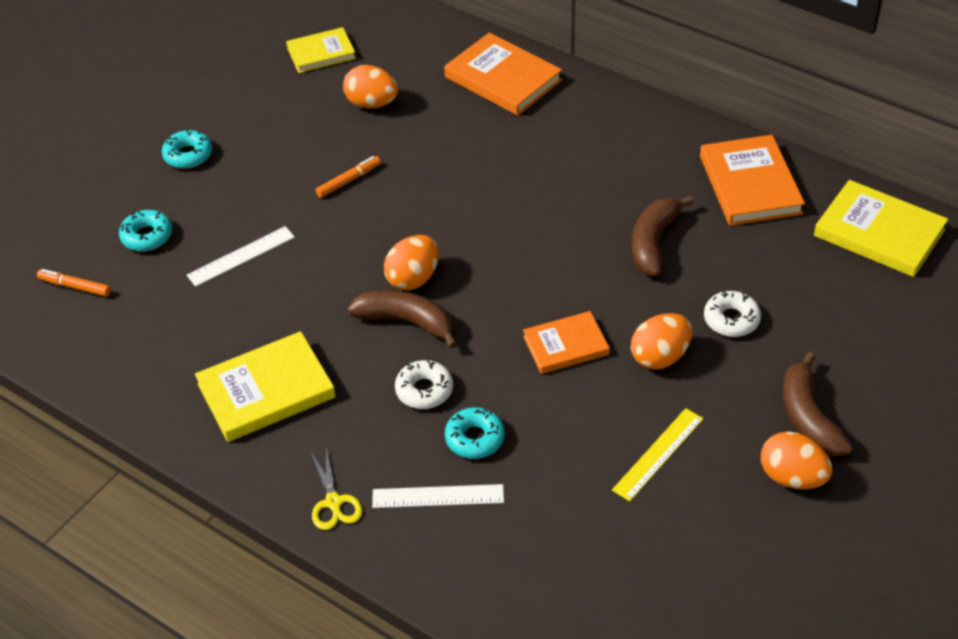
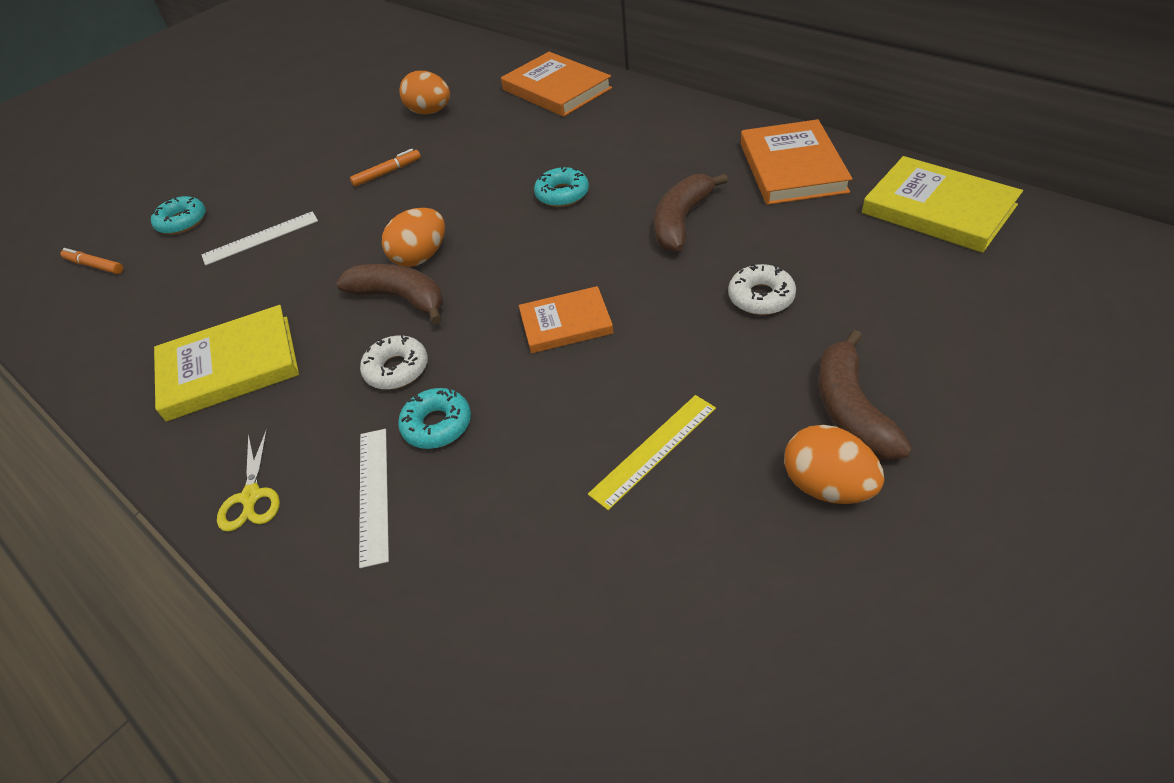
camera: 10 degrees right, 0 degrees up
(188, 155) = (250, 156): turquoise donut -> turquoise donut (562, 194)
(321, 53) = (398, 77): yellow book -> none
(438, 496) = (374, 494): white ruler -> white ruler turned 75 degrees clockwise
(660, 357) = (672, 336): orange egg -> none

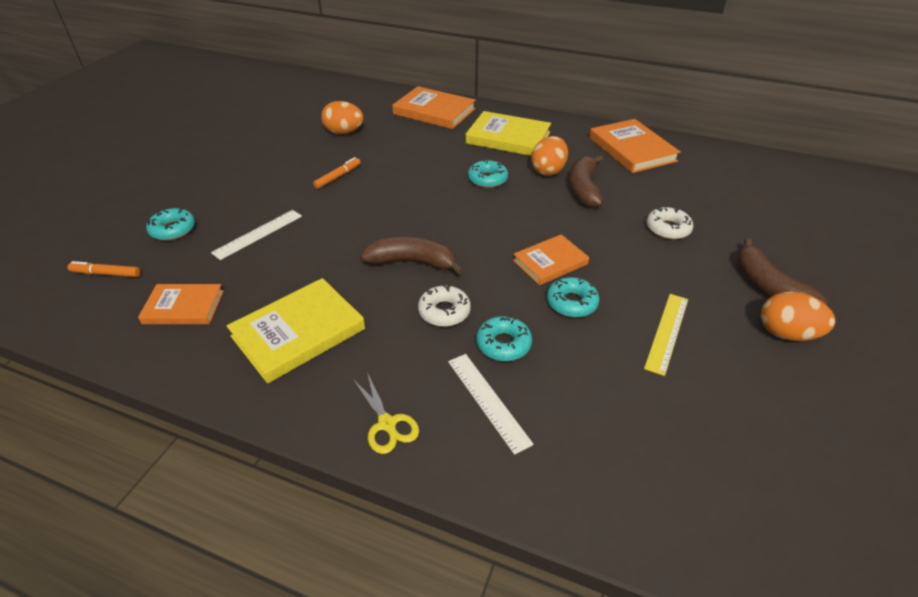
camera: 25 degrees left, 5 degrees down
(141, 316) = (183, 307): none -> orange book
(421, 257) = (408, 232): orange egg -> orange egg (548, 171)
(556, 385) = (571, 303): none -> turquoise donut
(938, 209) = (735, 166): yellow book -> yellow book (508, 138)

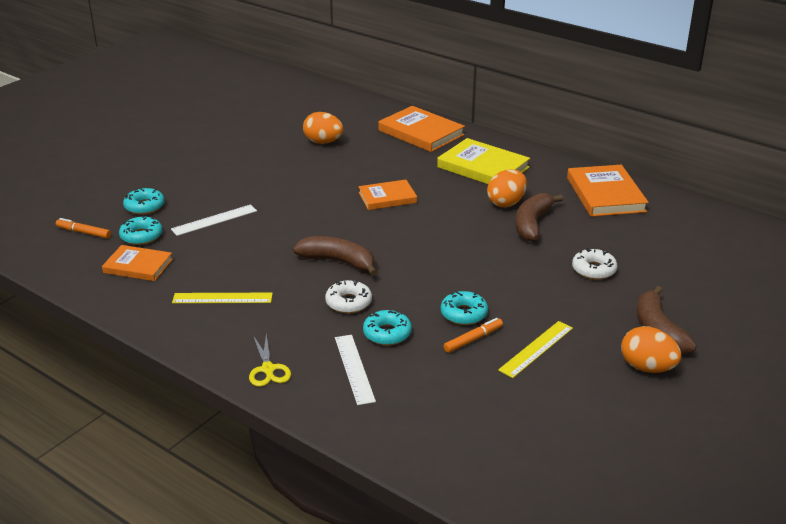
camera: 15 degrees right, 10 degrees down
(298, 332) = (222, 298): yellow book -> yellow ruler
(338, 177) = (301, 182): orange marker -> orange marker (473, 339)
(487, 179) = (442, 203): turquoise donut -> turquoise donut (141, 236)
(550, 262) = (462, 280): orange book -> orange book (387, 197)

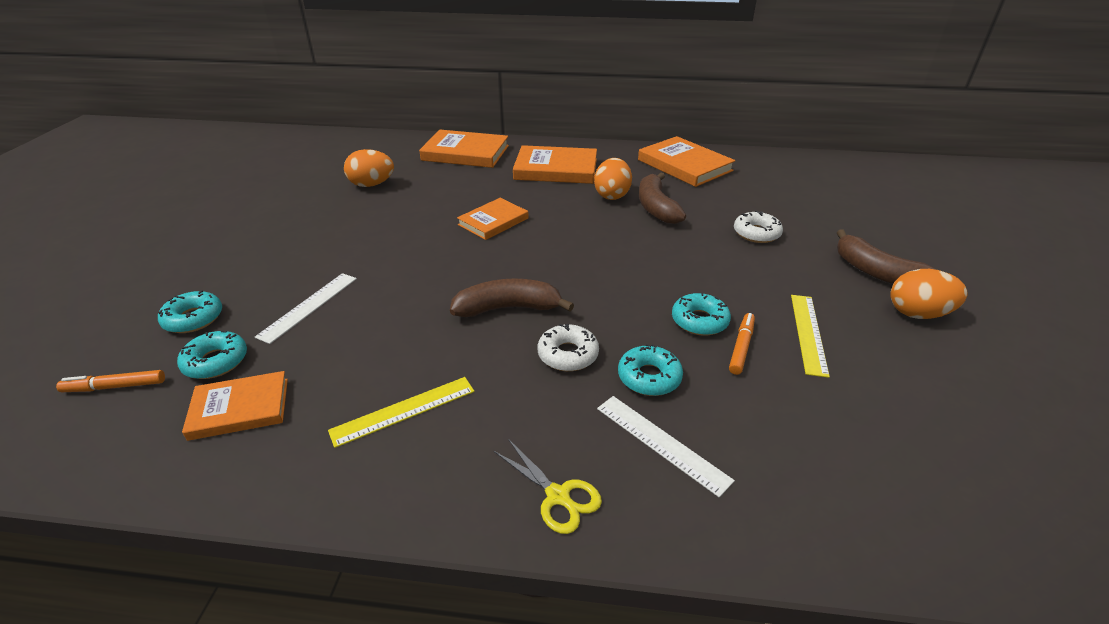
camera: 30 degrees left, 5 degrees up
(483, 167) = (556, 169): yellow book -> orange book

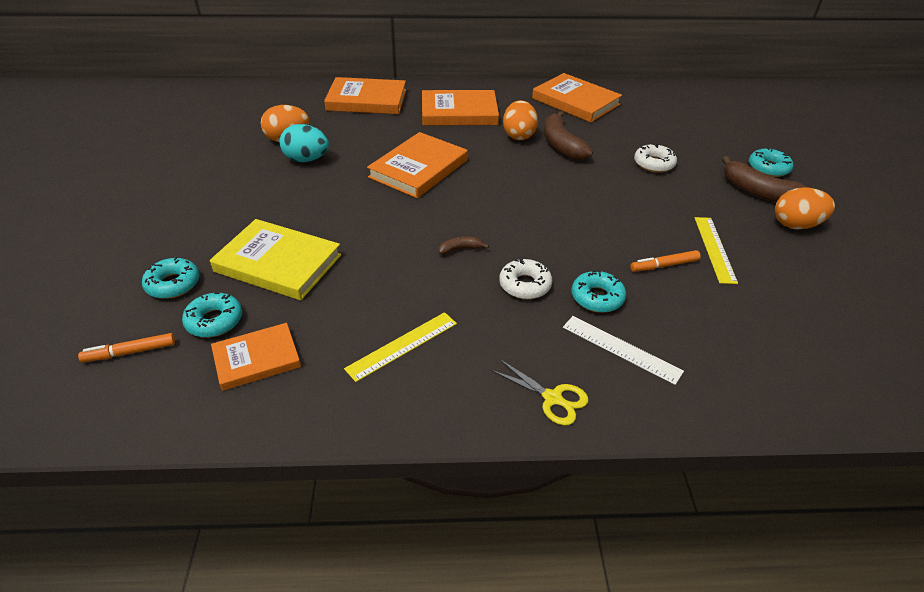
camera: 10 degrees left, 5 degrees up
(309, 306) = (278, 263): white ruler -> yellow book
(382, 205) = (306, 159): none -> turquoise egg
(493, 221) = (418, 169): orange book -> orange book, size x1.56
(508, 308) = (460, 249): brown banana -> brown banana, size x0.48
(699, 321) = (625, 246): turquoise donut -> turquoise donut (768, 168)
(741, 347) = (664, 265): orange marker -> orange marker turned 120 degrees counterclockwise

